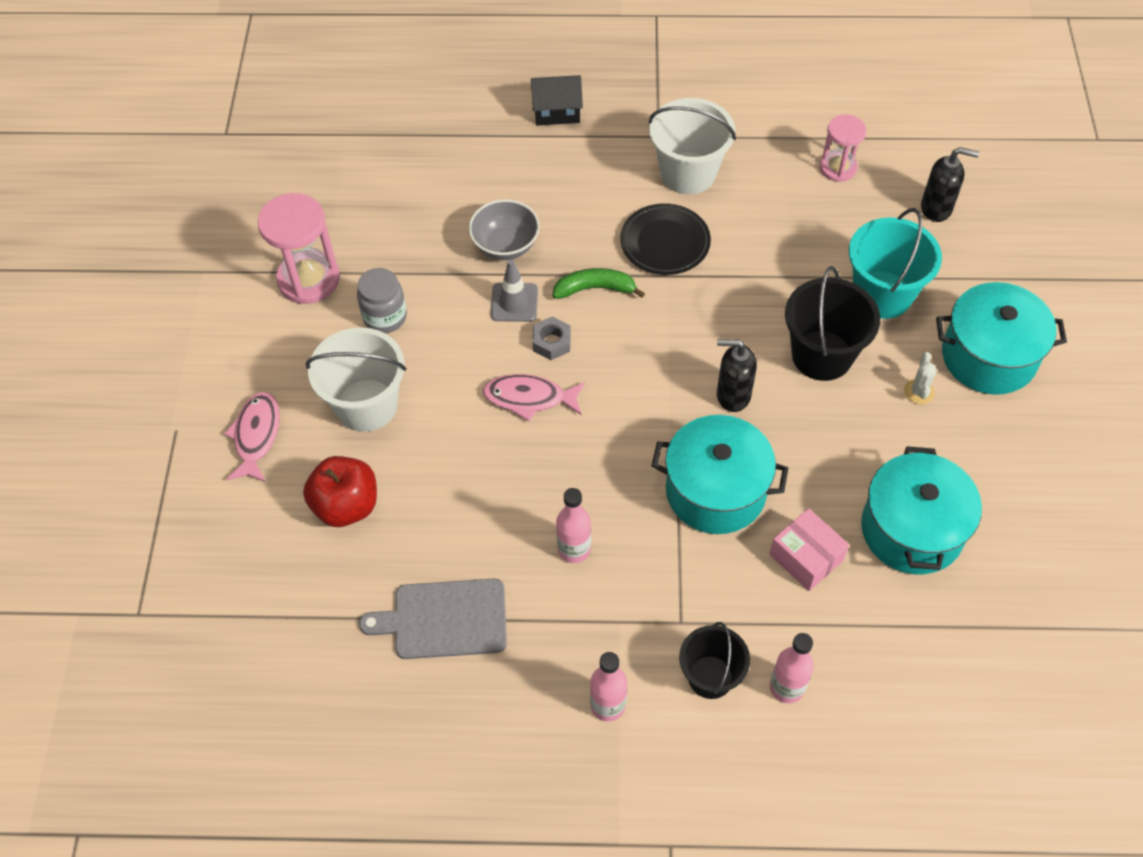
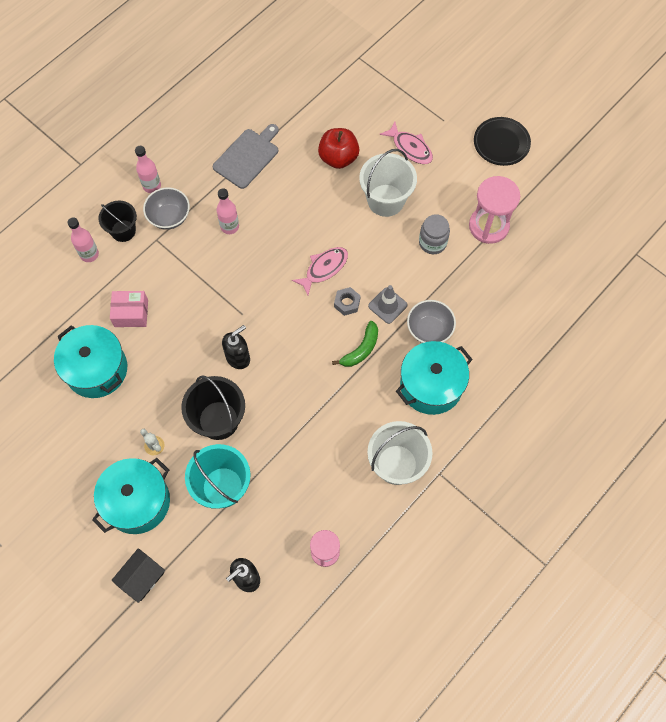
camera: 130 degrees right, 10 degrees up
(557, 111) = (508, 434): black house -> black house (142, 578)
(632, 636) = (169, 217): none -> grey bowl
(665, 243) = (359, 409): black plate -> black plate (501, 143)
(715, 491) = (198, 305): turquoise pot -> turquoise pot (431, 385)

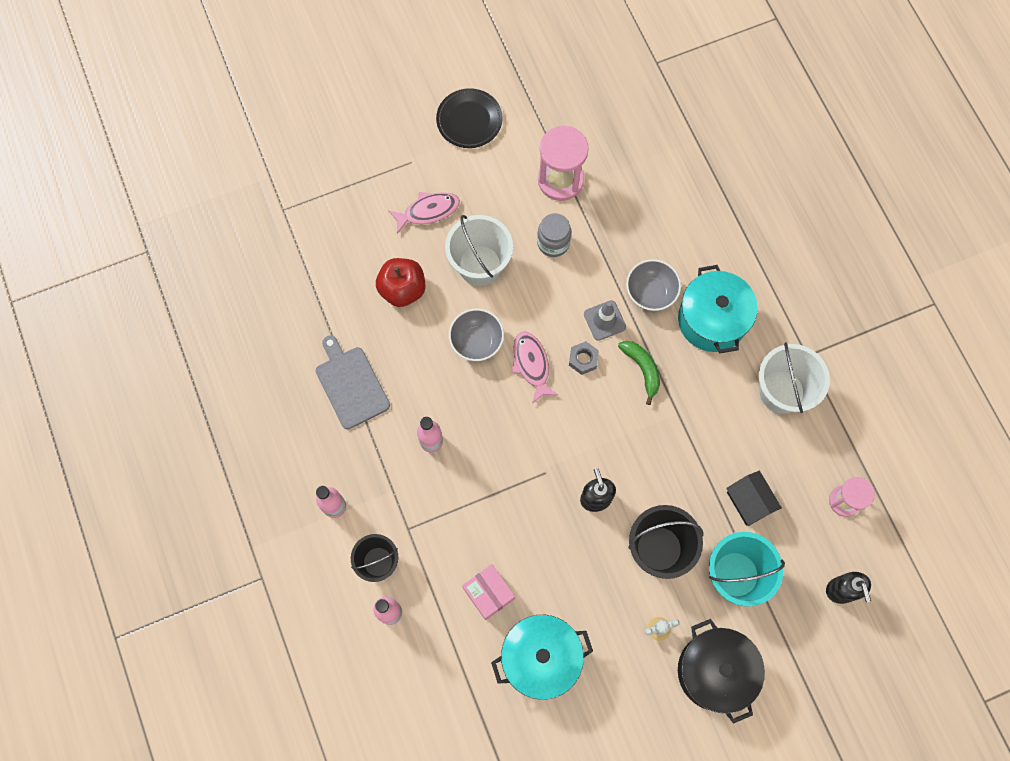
camera: 65 degrees left, 5 degrees up
(131, 313) = (489, 593): pink box -> pink box turned 60 degrees counterclockwise
(137, 502) = (715, 671): turquoise pot -> black pot
(142, 578) = (800, 698): black house -> black house (749, 502)
(169, 217) = (386, 503): grey bowl -> grey bowl (476, 342)

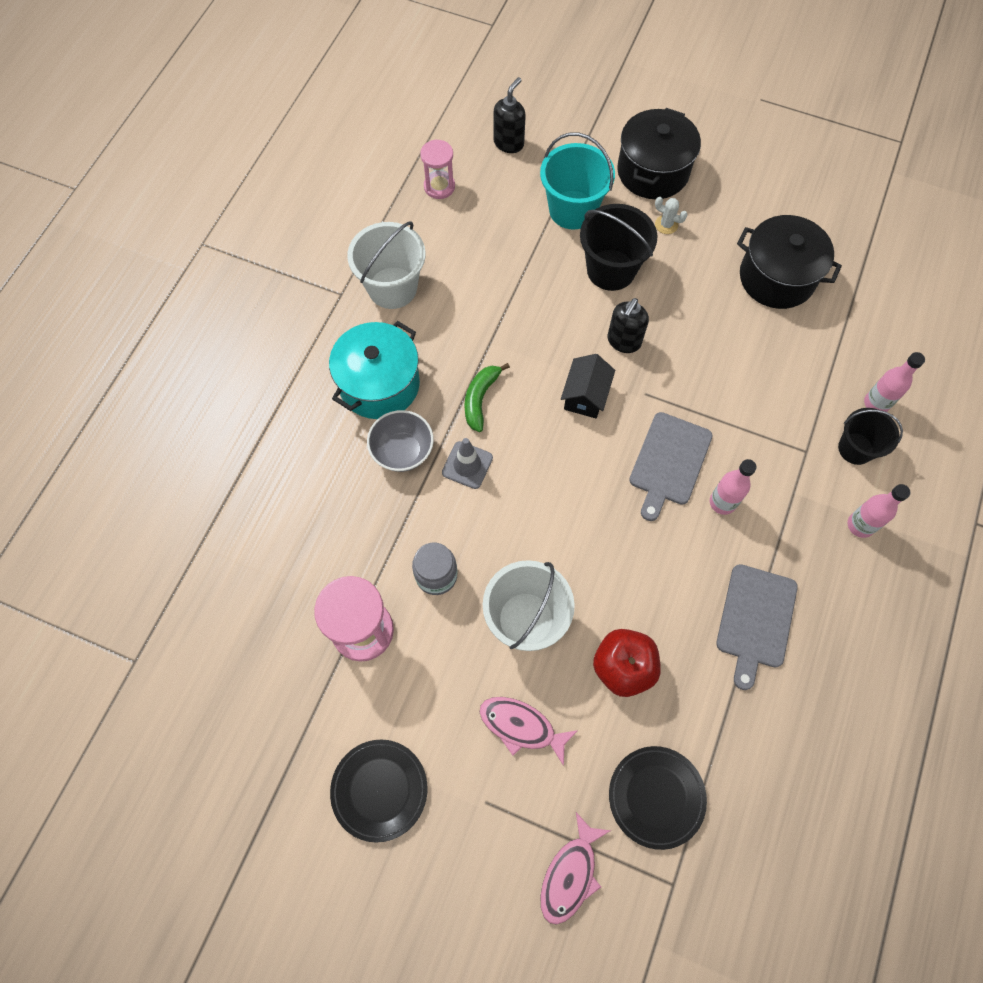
camera: 135 degrees left, 5 degrees down
(327, 241) = (656, 797): none -> black plate
(476, 342) = (599, 551): grey bowl -> none
(487, 438) = (669, 462): none -> grey cutting board
(489, 593) = (778, 350): pink box -> none
(531, 364) = (569, 486): pink fish -> pink fish (570, 874)
(541, 658) = (776, 277): turquoise pot -> black pot
(583, 359) = (521, 450): grey nut -> none
(749, 502) = (507, 242): black house -> black house (585, 396)

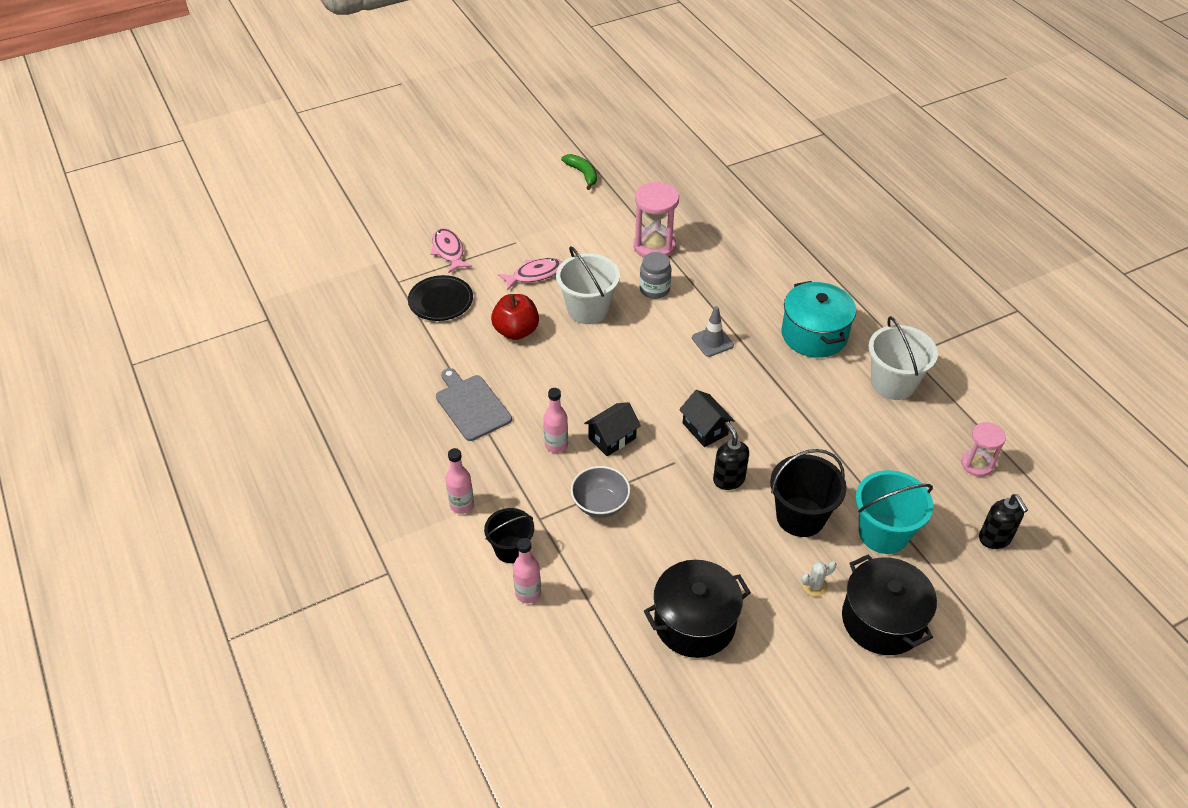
camera: 130 degrees right, 20 degrees down
(379, 790) = (565, 212): black plate -> none
(402, 451) = (752, 319): grey bowl -> grey bowl (600, 504)
(480, 399) = (755, 375): green banana -> green banana (582, 174)
(669, 462) = (612, 438): grey cutting board -> black house

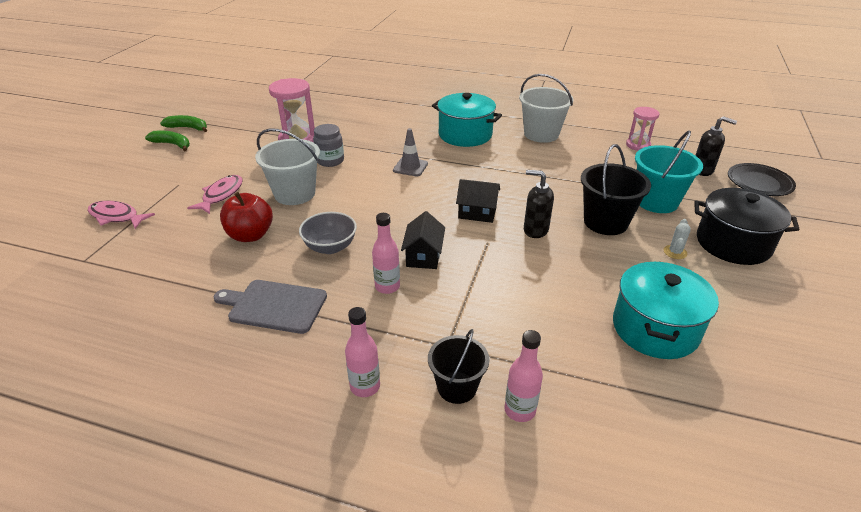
camera: 45 degrees left, 10 degrees down
(441, 301) = (149, 252): black plate -> black plate (759, 183)
(552, 189) = (172, 144): none -> green banana
(600, 504) = (478, 302): grey bowl -> grey bowl (330, 247)
(694, 622) = (655, 328): black pot -> turquoise pot

